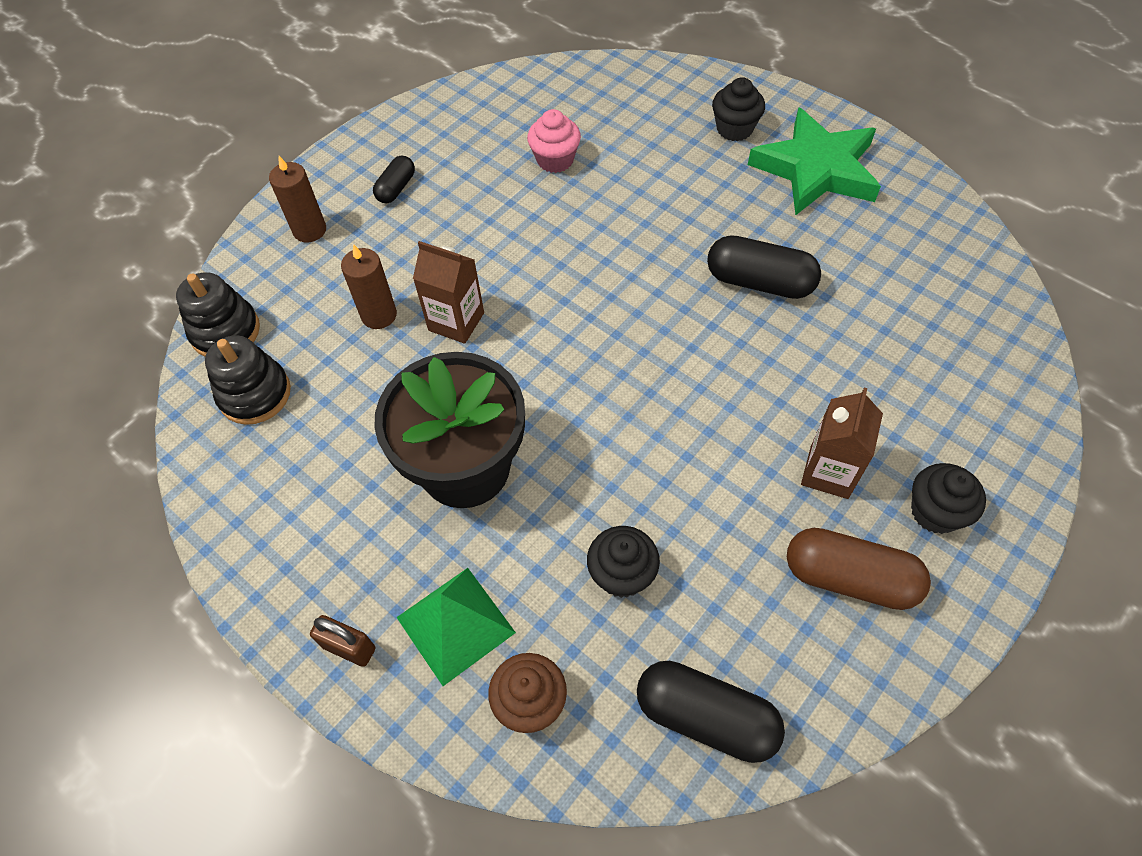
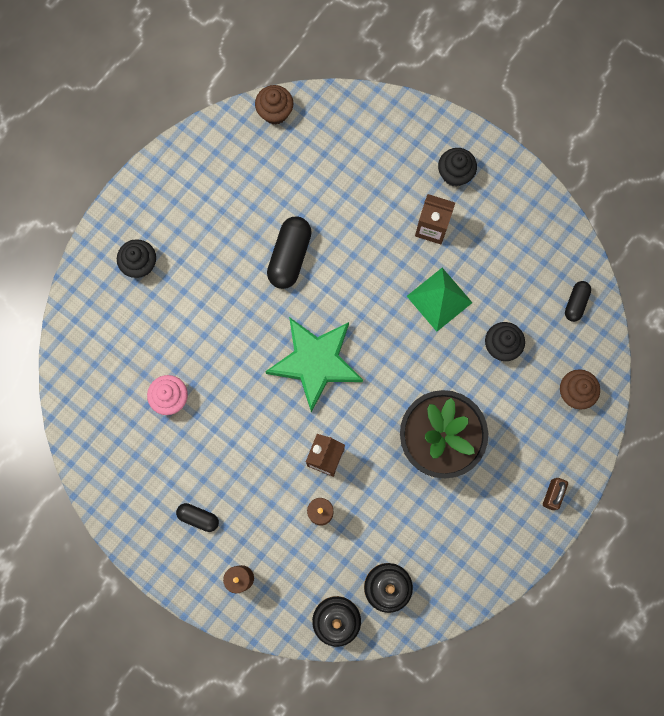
camera: 95 degrees left, 20 degrees up
(455, 624) = (535, 436): green pyramid -> green pyramid (439, 299)
(705, 717) = (575, 303): black capsule -> black capsule, size x0.57
(816, 169) = (184, 210): green star -> green star (315, 362)
(849, 578) = (496, 224): brown capsule -> none
(987, 266) = (275, 112): none -> brown cupcake

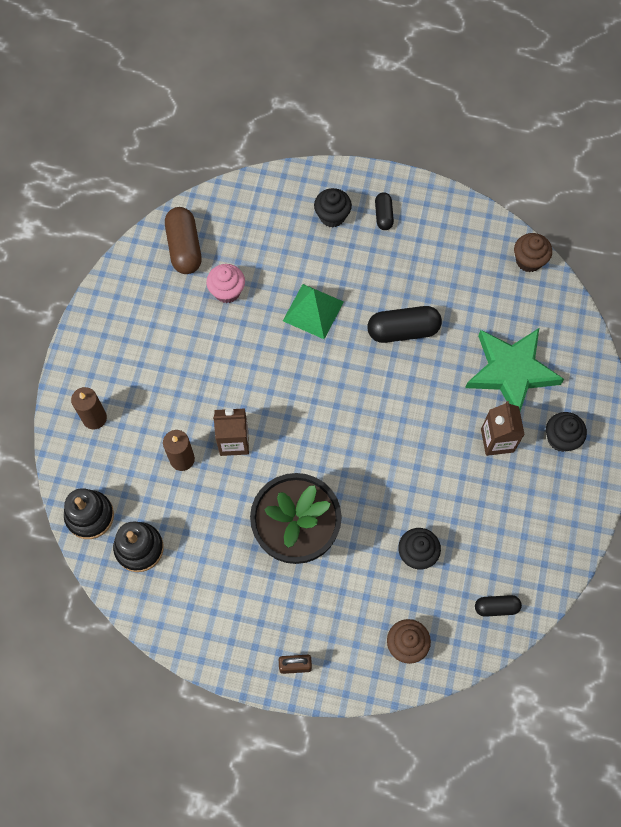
camera: 65 degrees right, 10 degrees down
(103, 418) = (184, 247): none -> brown capsule
(198, 517) = (132, 360): black capsule -> black capsule (383, 215)
(315, 362) = (317, 395): green star -> green star (511, 372)
(439, 299) = (432, 477): green pyramid -> green pyramid (313, 311)

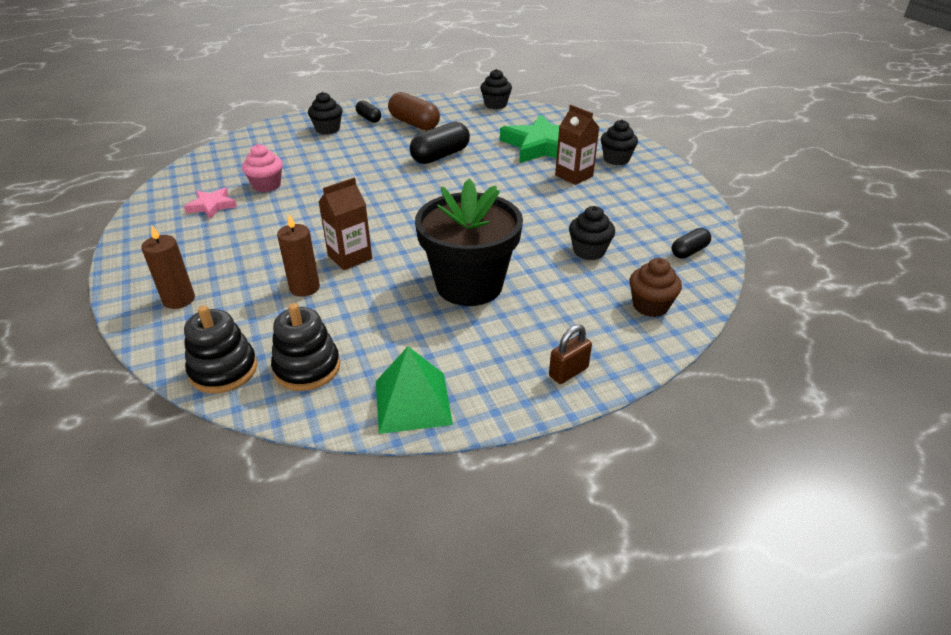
camera: 35 degrees left, 30 degrees down
(170, 298) = (212, 206): none -> pink star
(184, 247) = (205, 178): brown capsule -> brown capsule (414, 123)
(313, 311) = (355, 170): green pyramid -> green pyramid (412, 402)
(528, 260) = (495, 105): brown cupcake -> black cupcake

